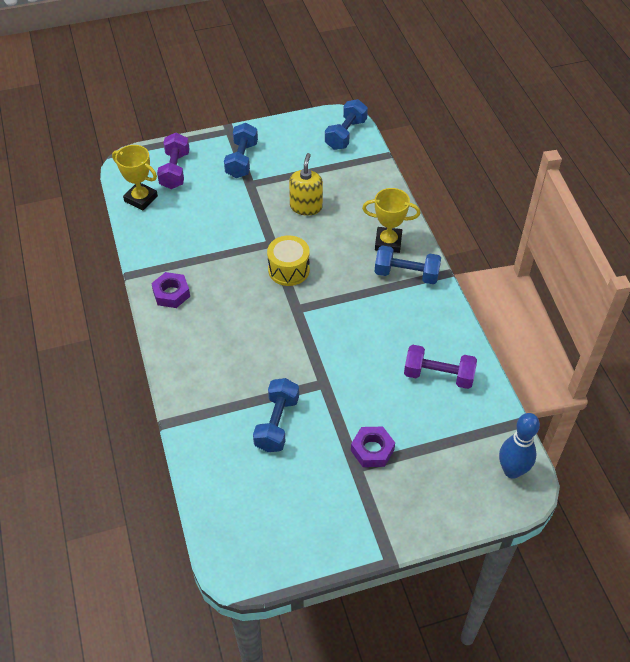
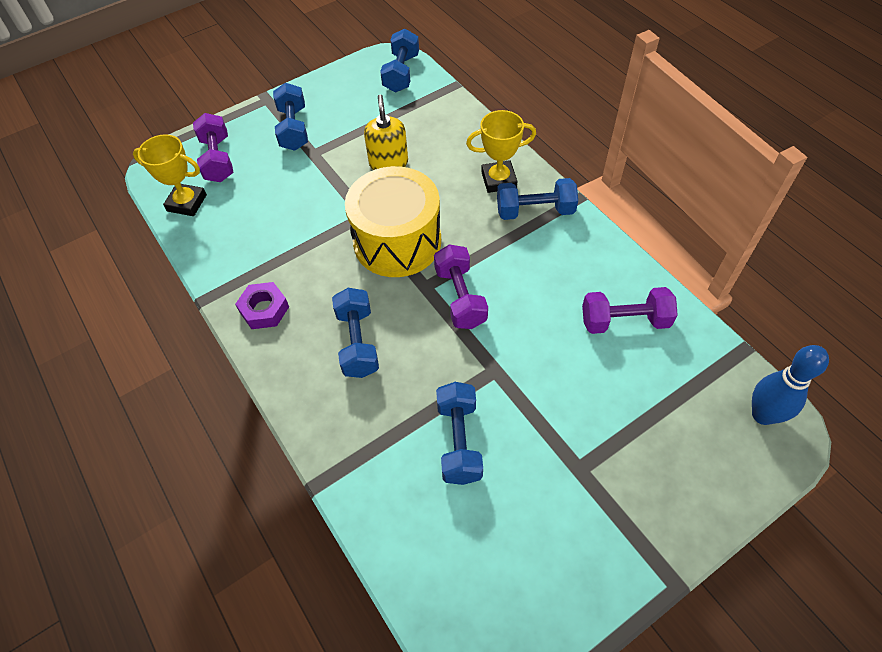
camera: 15 degrees left, 5 degrees up
(231, 336) = (358, 342): none -> blue dumbbell
(289, 270) = (397, 242): yellow drum -> yellow drum, size x1.72
(319, 324) = (460, 297): none -> purple dumbbell
(372, 450) = (589, 440): purple nut -> none

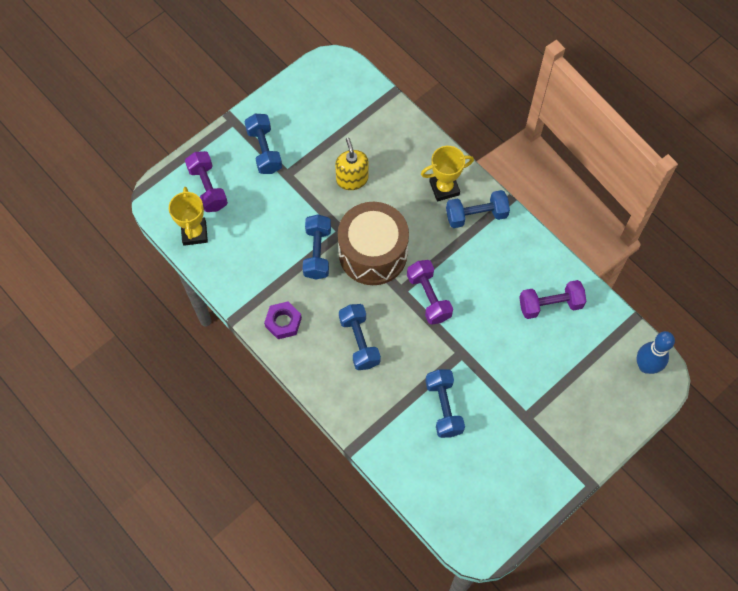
camera: 10 degrees left, 10 degrees up
(187, 203) = (194, 233): yellow trophy -> yellow trophy turned 75 degrees clockwise
(397, 242) = (373, 253): yellow drum -> brown drum
(401, 73) = (345, 81): blue dumbbell -> blue dumbbell (317, 253)

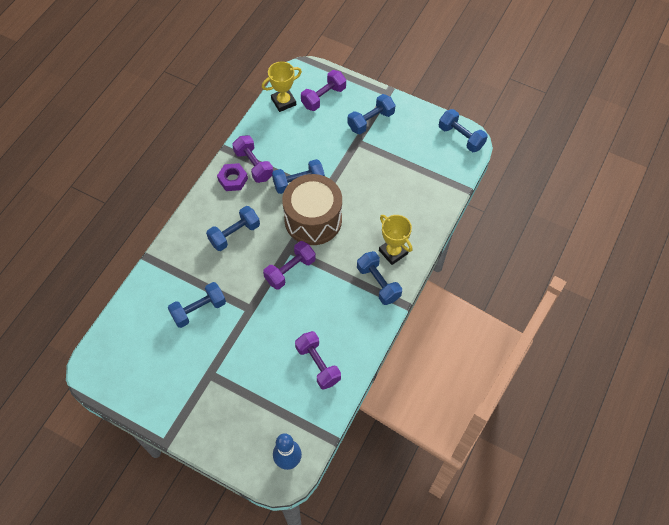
camera: 70 degrees right, 5 degrees down
(272, 293) = (253, 165): none -> purple dumbbell
(326, 71) = (461, 137): none -> blue dumbbell
(352, 179) = (372, 185): yellow soap dispenser -> none

